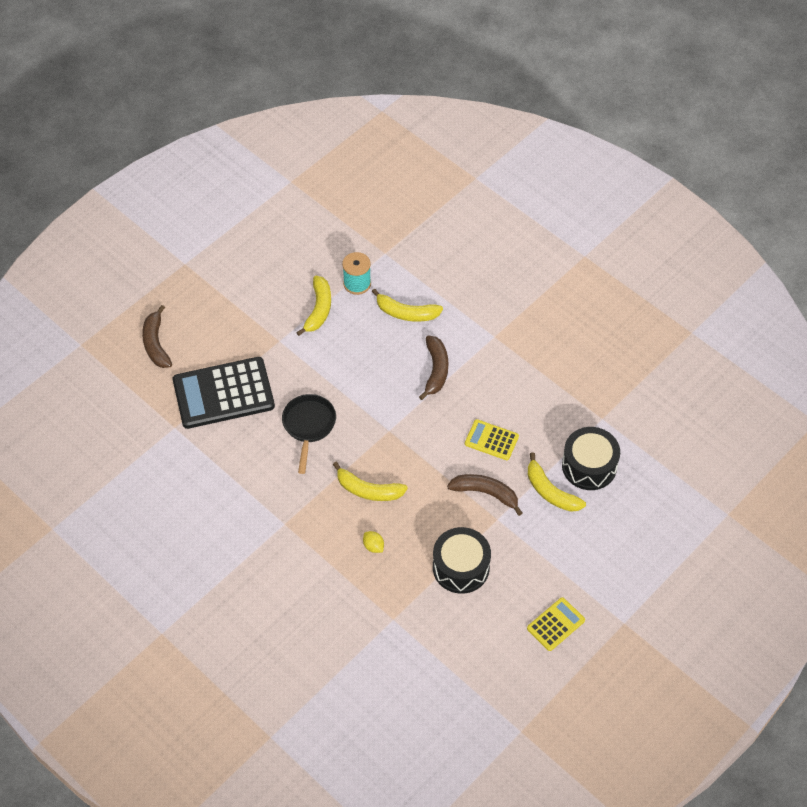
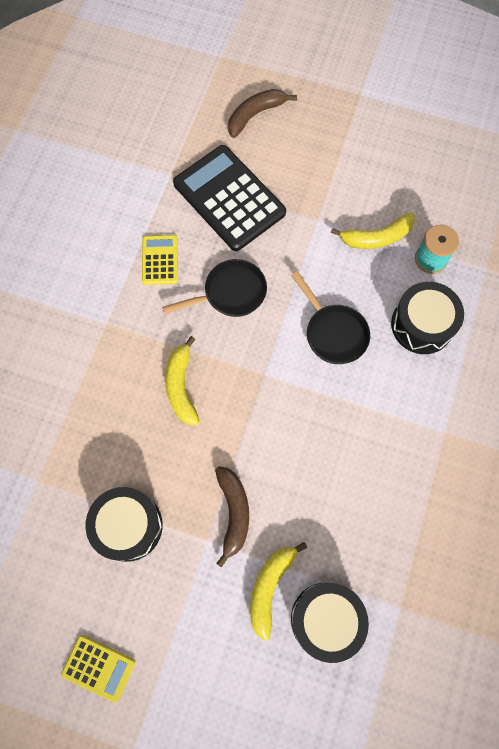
camera: 65 degrees right, 15 degrees up
(373, 546) = (116, 422): yellow lemon -> none
(381, 371) = (333, 332): none -> black pan
(406, 313) = (422, 325): yellow banana -> black drum
(436, 370) = (365, 388): brown banana -> none
(491, 440) = (305, 489): yellow calculator -> yellow calculator (160, 260)

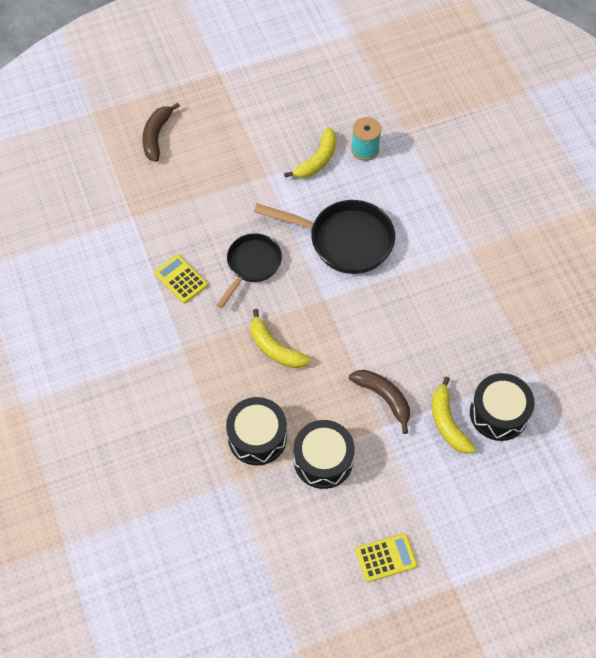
camera: 40 degrees left, 10 degrees down
(229, 198) = (191, 204): black calculator -> none
(333, 332) = (344, 240): black pan -> black pan, size x1.54
(422, 325) = (396, 194): black drum -> black drum (257, 437)

